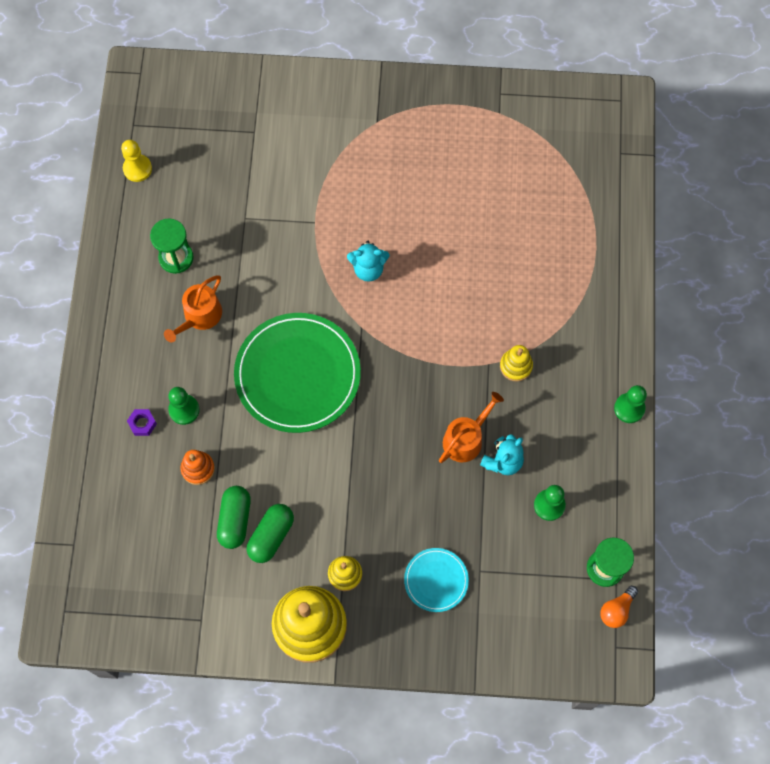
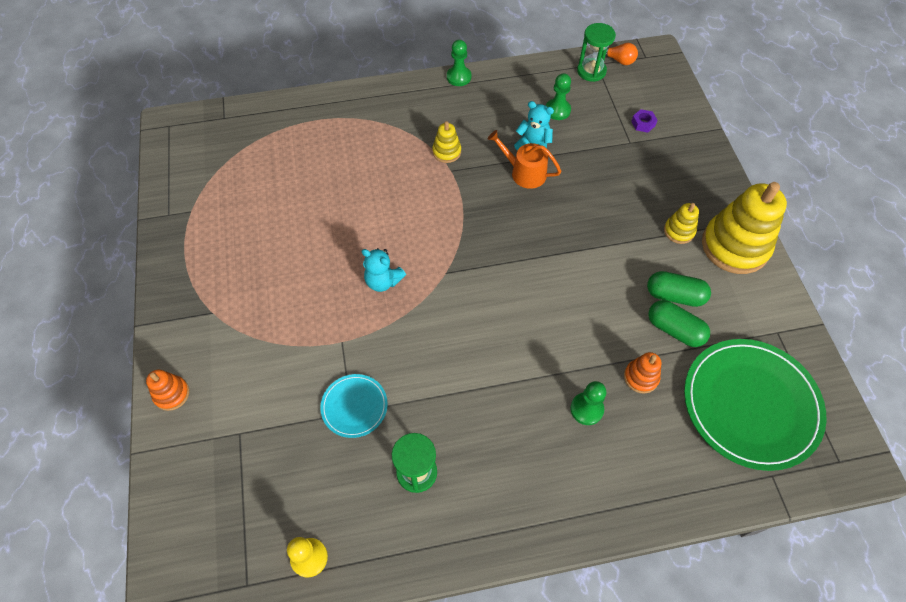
camera: 105 degrees left, 10 degrees down
(142, 423) = (617, 447): purple nut -> purple nut (643, 123)
(199, 316) = (479, 425): orange watering can -> none
(235, 520) = (674, 329): green capsule -> green capsule turned 45 degrees clockwise
(297, 374) = (511, 314): green plate -> green plate (751, 404)
(306, 85) = (171, 394): none -> orange stacking toy
(368, 269) = (383, 281): turquoise teddy bear -> turquoise teddy bear turned 135 degrees clockwise
(436, 580) = (652, 168): turquoise plate -> turquoise plate (354, 406)

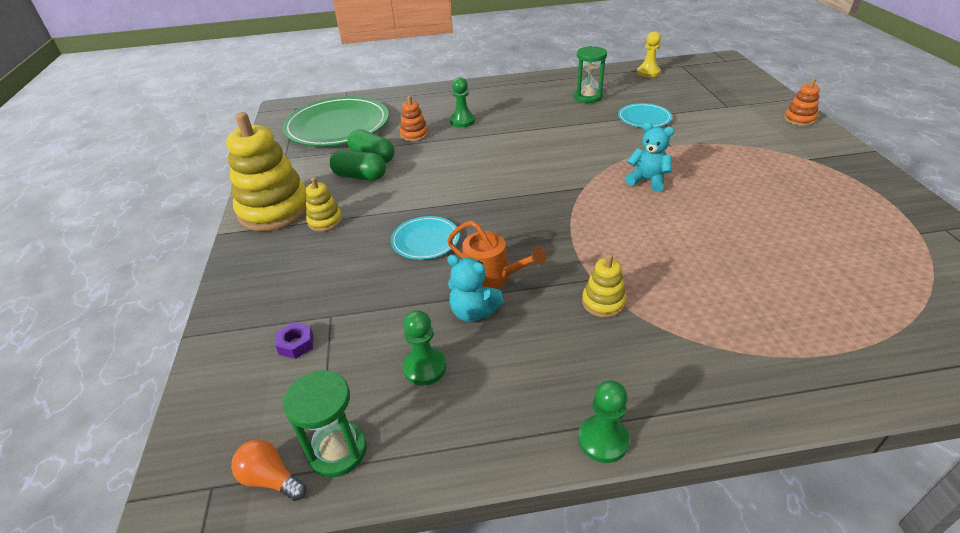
camera: 175 degrees left, 20 degrees down
(583, 208) = (425, 240): none -> turquoise plate

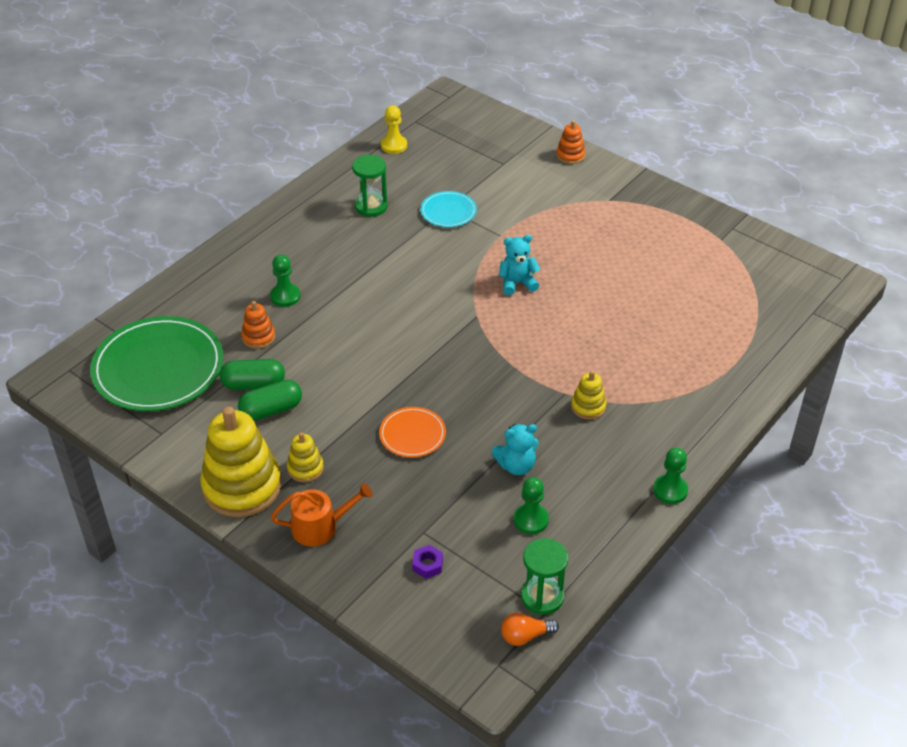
camera: 45 degrees left, 5 degrees up
(425, 240) = (412, 434): turquoise plate -> orange plate
(491, 277) = (497, 433): orange watering can -> orange watering can (320, 527)

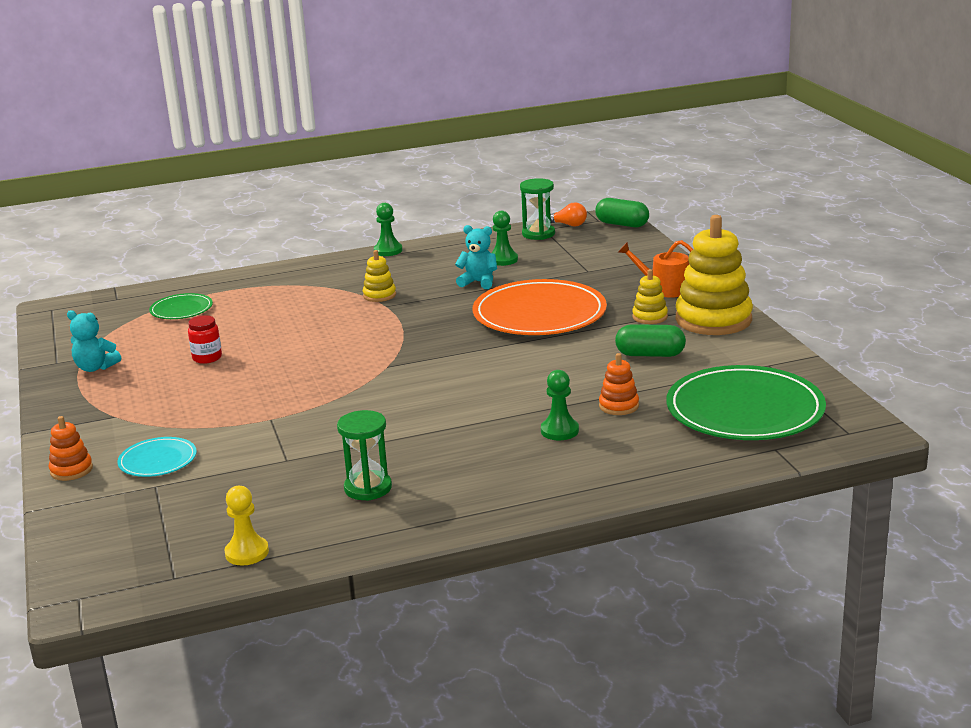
camera: 145 degrees left, 20 degrees down
(253, 384) = (653, 374): green capsule -> green capsule (622, 224)
(412, 434) = (539, 314): orange plate -> orange plate, size x2.06
(427, 565) = (601, 259): purple nut -> none
(448, 211) = (290, 456): turquoise plate -> turquoise plate (158, 460)
(517, 283) = (315, 378): turquoise teddy bear -> turquoise teddy bear (95, 367)
(628, 273) = (207, 358): none -> red jar
(735, 320) = (181, 309): none -> green plate

